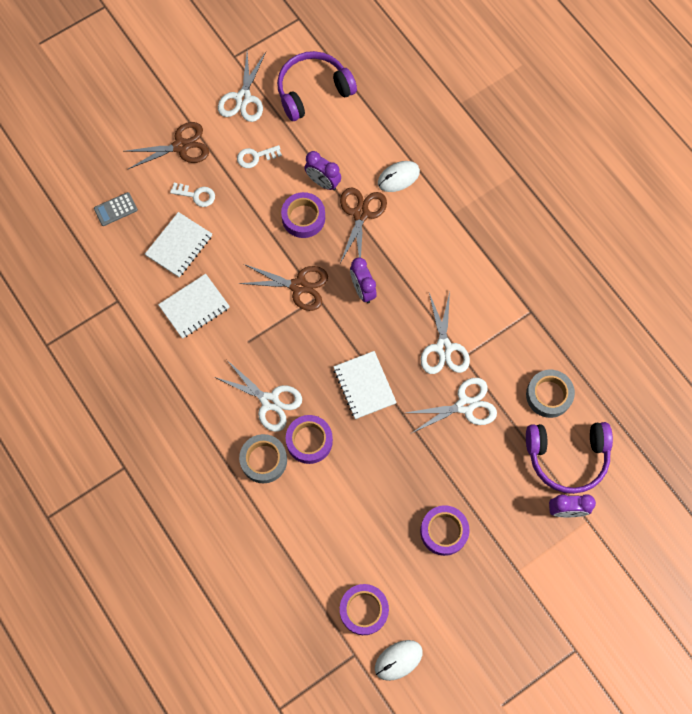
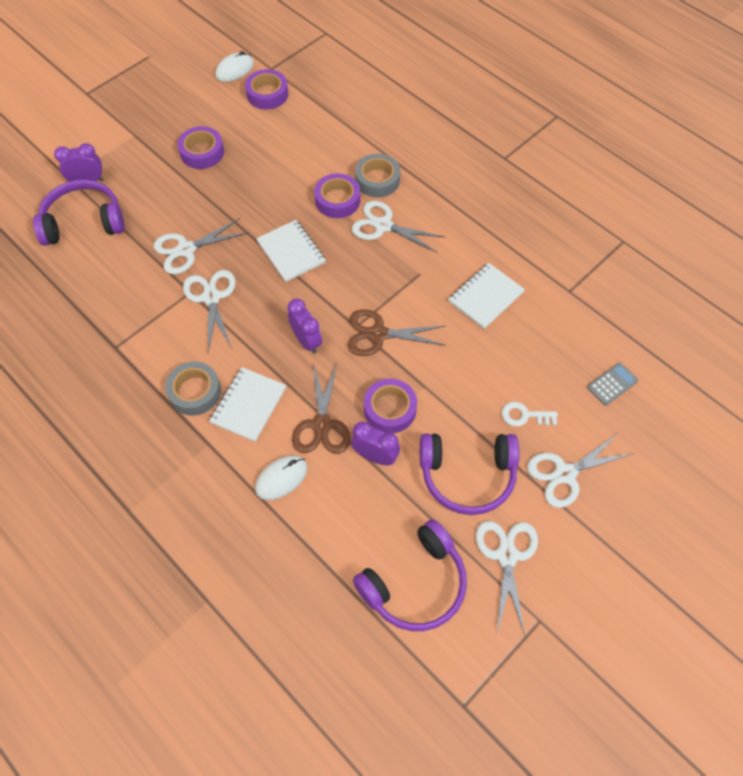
camera: 170 degrees right, 10 degrees down
(179, 246) = (524, 356): white notebook -> white notebook (248, 405)
(181, 146) = (565, 474): brown scissors -> white scissors
(255, 157) = (467, 475): white key -> purple headphones
(548, 395) = (99, 270): grey tape -> grey tape (195, 392)

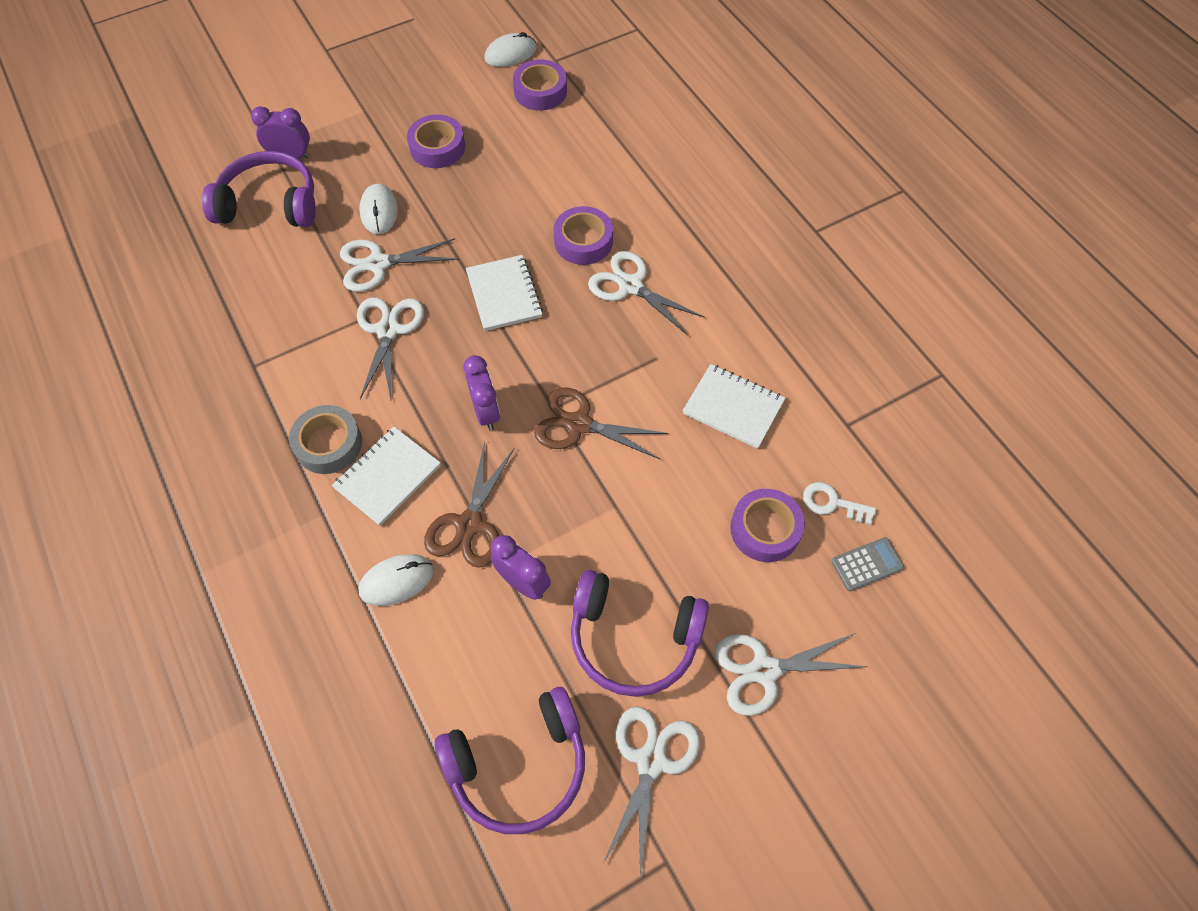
camera: 15 degrees right, 0 degrees up
(173, 210) = (379, 211): none -> white mouse
(377, 180) = (642, 226): grey tape -> none
(390, 409) = (561, 525): purple tape -> purple tape (765, 529)
(485, 297) = (733, 407): white notebook -> white notebook turned 60 degrees clockwise
(524, 415) = (734, 577): white key -> white key (832, 503)

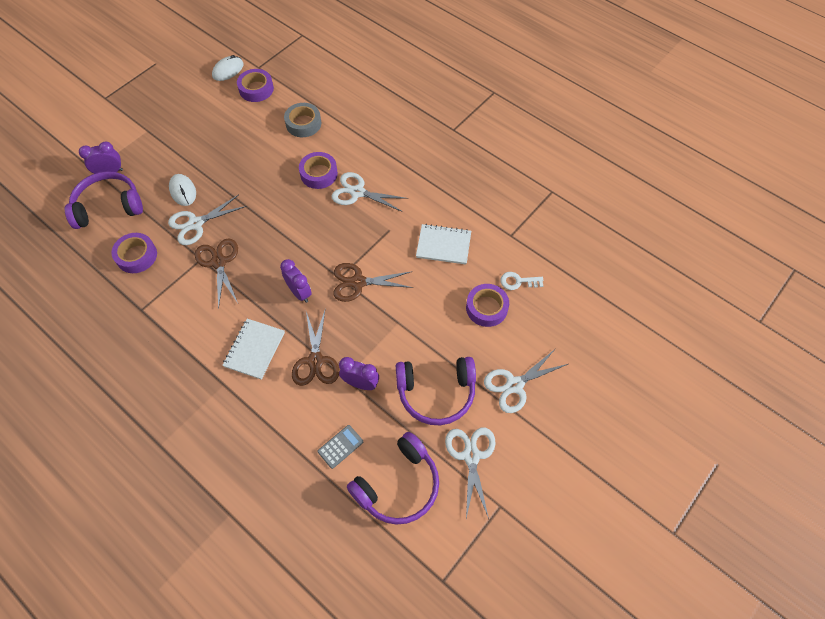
camera: 20 degrees left, 0 degrees up
(328, 444) = (209, 342): grey tape -> grey tape (303, 124)
(388, 330) = (219, 262): white scissors -> brown scissors
(396, 581) = (285, 408): white mouse -> none
(437, 148) = (204, 141): purple tape -> purple tape (136, 256)
(504, 294) = (283, 219): white notebook -> none
(867, 564) = (548, 309): grey calculator -> grey calculator (340, 446)

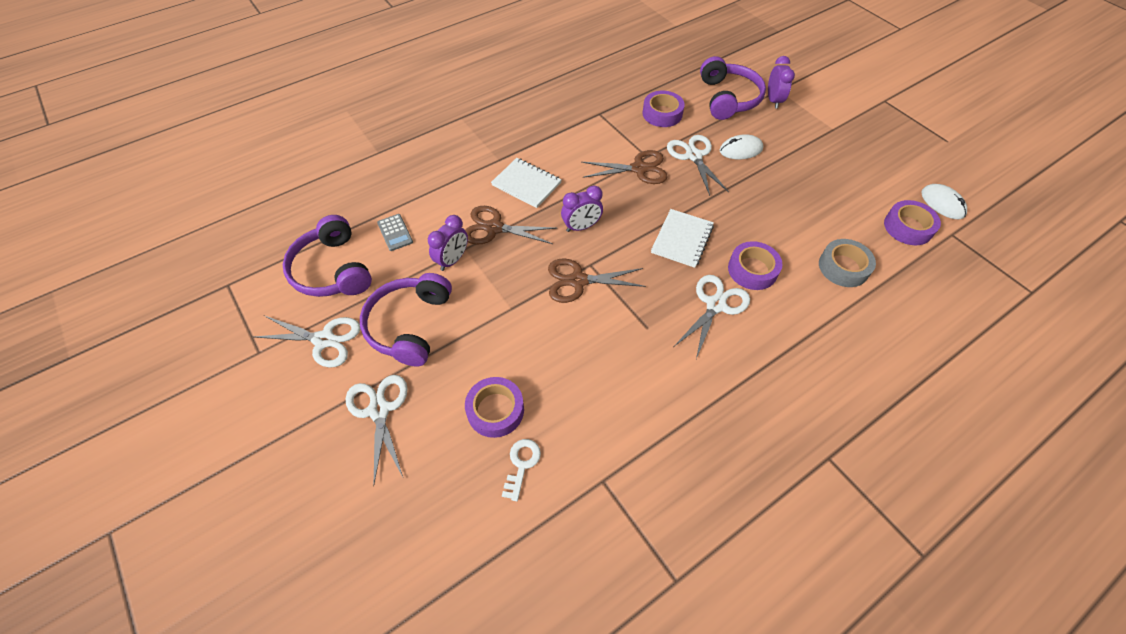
camera: 105 degrees right, 5 degrees down
(358, 282) = (578, 281): brown scissors -> brown scissors turned 105 degrees counterclockwise
(443, 245) = (608, 385): white notebook -> white notebook (682, 239)

